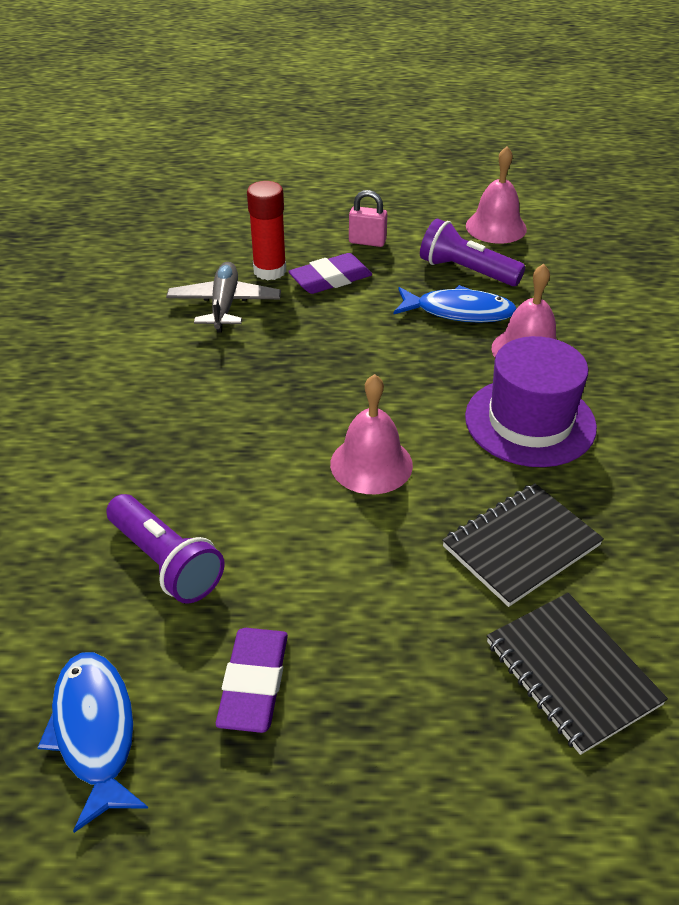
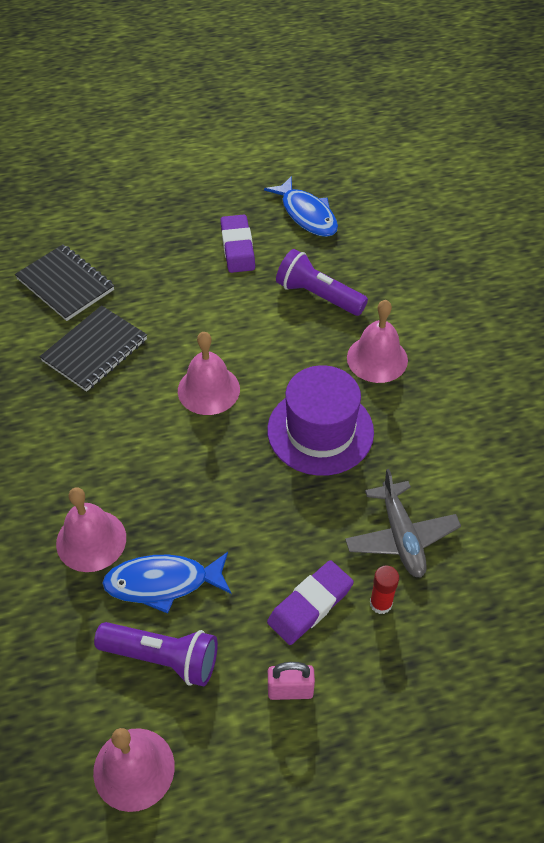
camera: 165 degrees right, 10 degrees up
(140, 459) = (377, 358): none -> pink bell
(270, 271) = (381, 603): red glue stick -> red glue stick, size x0.61
(530, 422) = (89, 455): purple hat -> purple hat (320, 431)

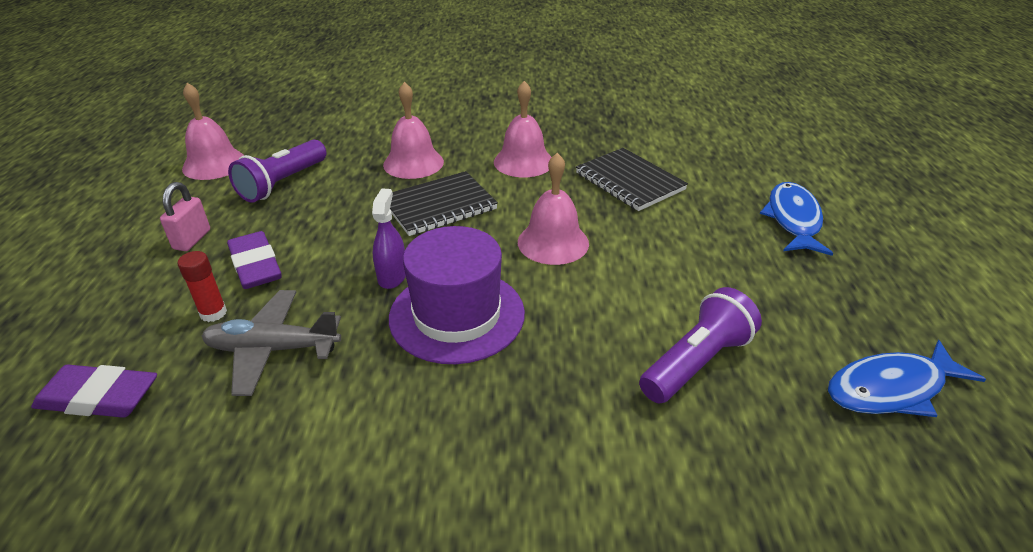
camera: 105 degrees right, 15 degrees down
(65, 284) = (727, 173): black notebook -> black notebook (439, 206)
(163, 583) = (347, 190): blue fish -> blue fish (793, 220)
(237, 247) = (798, 300): purple eraser -> purple eraser (99, 397)
(289, 489) = (392, 276): none -> purple spray bottle
(377, 358) = (556, 399): pink bell -> pink bell (523, 162)

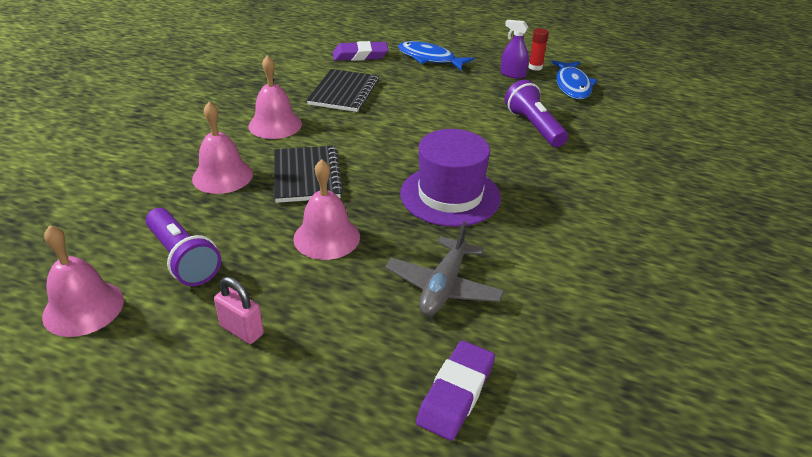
camera: 70 degrees left, 0 degrees up
(213, 313) = (377, 319): red glue stick -> red glue stick (535, 67)
(256, 265) = (321, 288): purple eraser -> purple eraser (360, 55)
(392, 276) = (387, 215): purple spray bottle -> purple spray bottle (513, 74)
(553, 242) = (394, 140): pink bell -> pink bell (326, 237)
(629, 181) = (344, 92): black notebook -> black notebook turned 60 degrees counterclockwise

